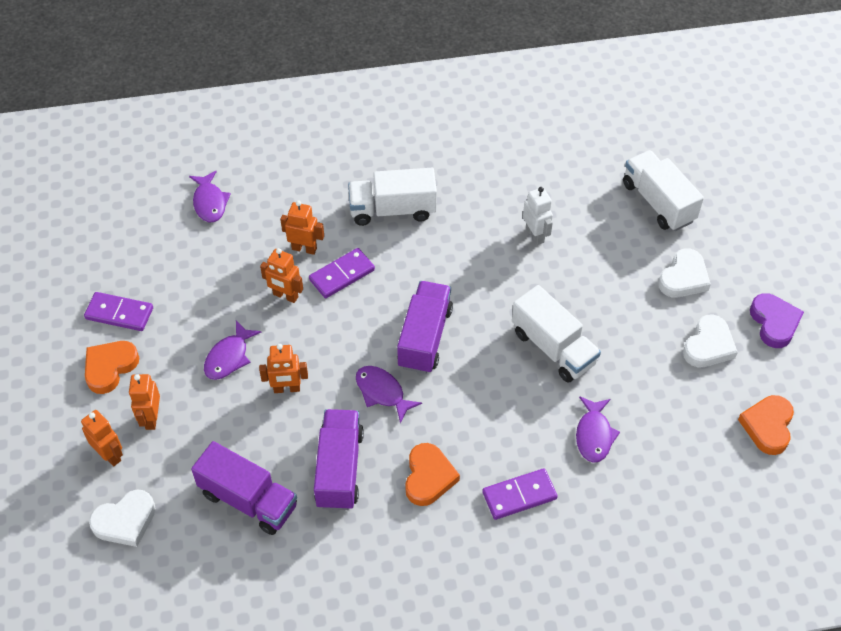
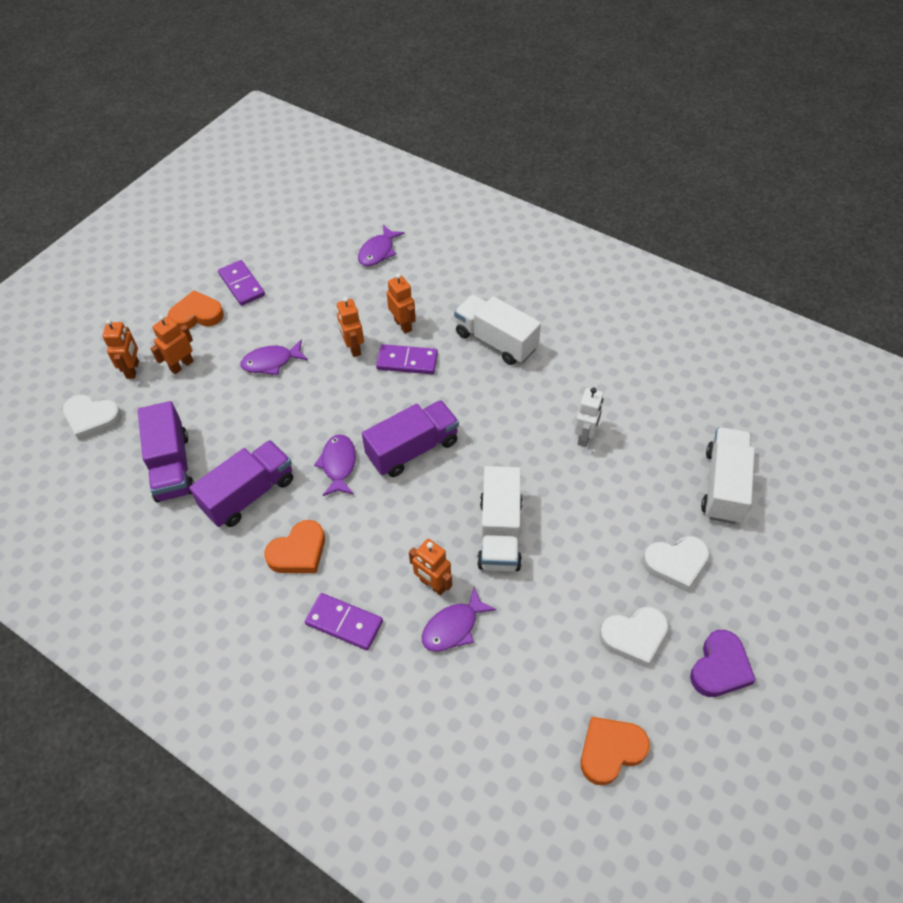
camera: 45 degrees right, 0 degrees up
(287, 389) = (281, 411): orange robot -> orange robot (433, 584)

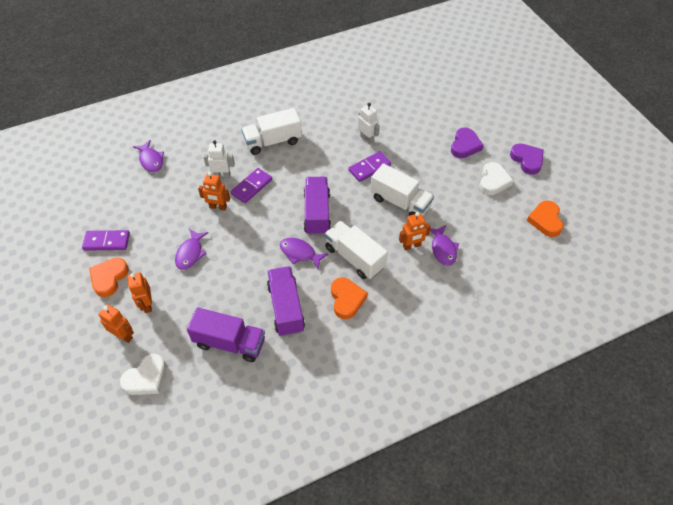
camera: 60 degrees left, 0 degrees up
(344, 623) = (409, 297): purple domino -> purple domino (369, 168)
(403, 325) = (222, 176): orange robot -> white robot
(676, 564) = (465, 145): white heart -> purple heart
(723, 486) = (434, 106): white truck -> white truck (354, 257)

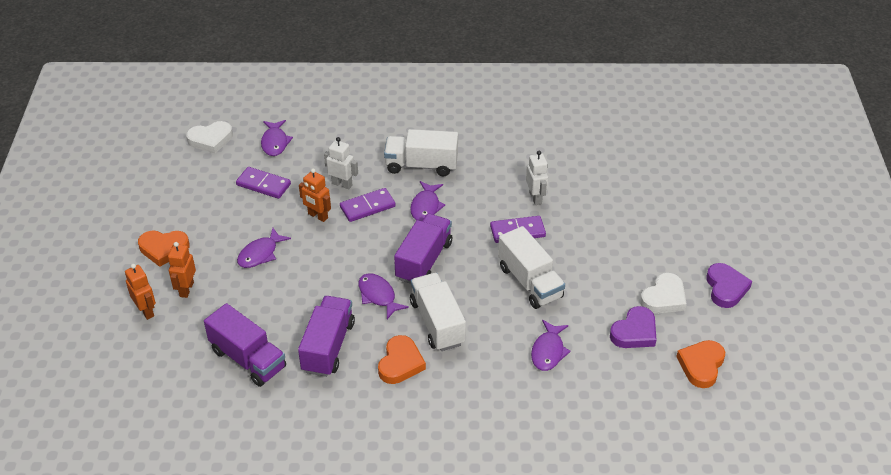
camera: 25 degrees right, 10 degrees down
(107, 241) = (182, 211): purple domino -> purple domino (263, 184)
(109, 278) = (163, 249): orange heart -> orange heart turned 135 degrees counterclockwise
(146, 378) = (145, 360): white heart -> white heart (210, 140)
(294, 172) = (426, 206): none -> purple fish
(411, 246) = (512, 334): orange robot -> none
(465, 145) = (654, 244): purple heart -> purple heart (634, 332)

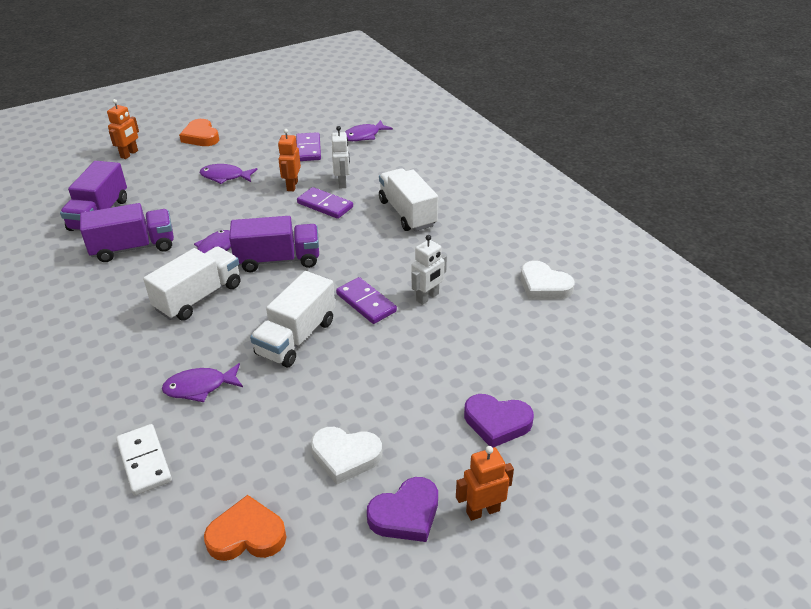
camera: 60 degrees right, 5 degrees down
(186, 289) = (163, 161): orange robot -> orange robot (482, 511)
(210, 140) = (339, 110): white heart -> white heart (544, 286)
(400, 363) = (133, 294): orange heart -> none
(426, 206) = (353, 235): purple fish -> none
(606, 401) = (144, 461): none -> white domino
(634, 332) = (270, 449): purple heart -> purple heart (497, 422)

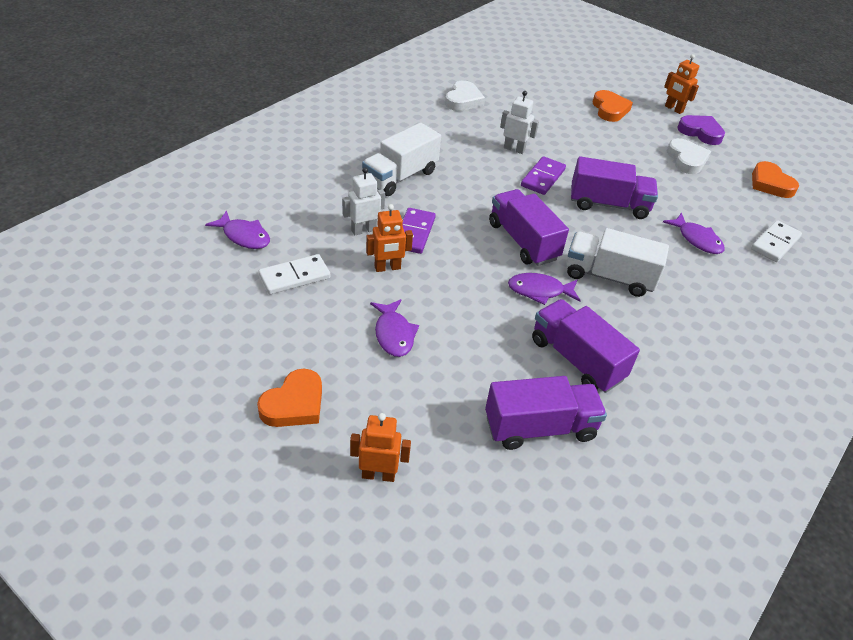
camera: 115 degrees left, 5 degrees up
(296, 337) = (608, 204): white truck -> purple truck
(308, 149) = (294, 276): purple domino -> white domino
(497, 422) = (610, 109): purple heart -> orange heart

